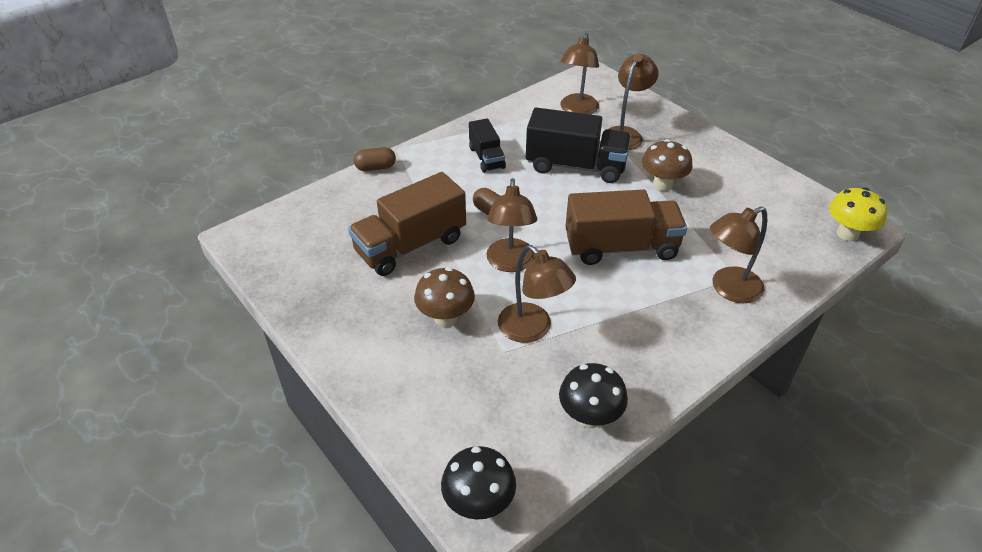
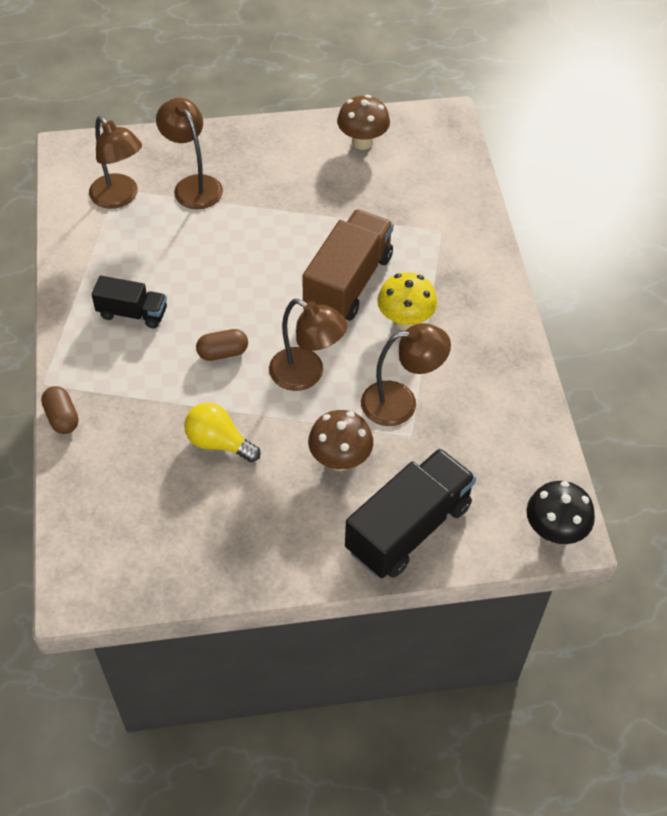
camera: 60 degrees left, 10 degrees up
(375, 167) = (62, 417): brown capsule -> brown capsule turned 45 degrees counterclockwise
(410, 245) = (218, 442): brown truck -> yellow light bulb
(576, 166) = (209, 250): black truck -> black truck (408, 528)
(589, 416) = (518, 413): black mushroom -> none
(662, 184) = (290, 204): brown mushroom -> brown mushroom (362, 142)
(728, 289) = (450, 243): brown lamp -> none
(847, 234) = (446, 130): yellow mushroom -> yellow mushroom (405, 321)

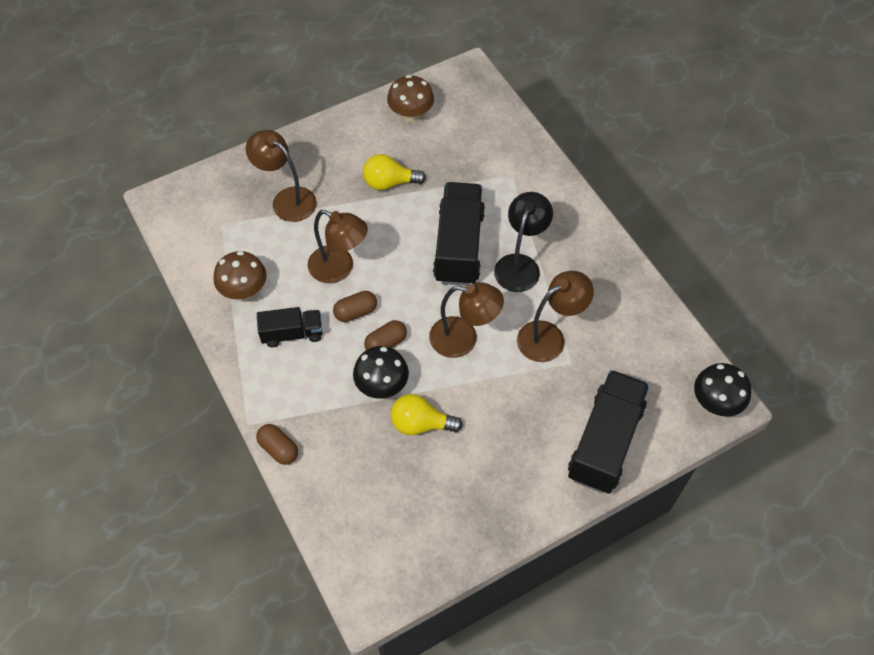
camera: 20 degrees left, 5 degrees up
(120, 198) = (228, 231): brown lamp -> brown lamp (339, 268)
(197, 393) = (382, 386): none -> black mushroom
(207, 313) = (355, 312): none -> brown capsule
(306, 200) = (389, 183): none -> yellow light bulb
(340, 459) = (525, 403): brown mushroom -> brown mushroom (244, 291)
(348, 283) = (459, 246): brown truck -> black truck
(405, 321) = (520, 265): yellow mushroom -> black lamp

